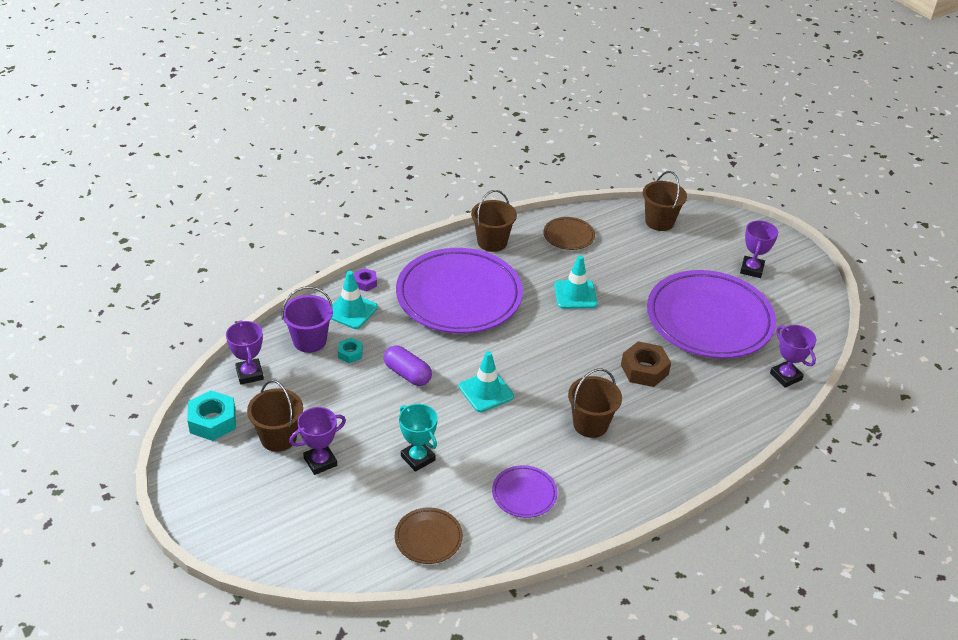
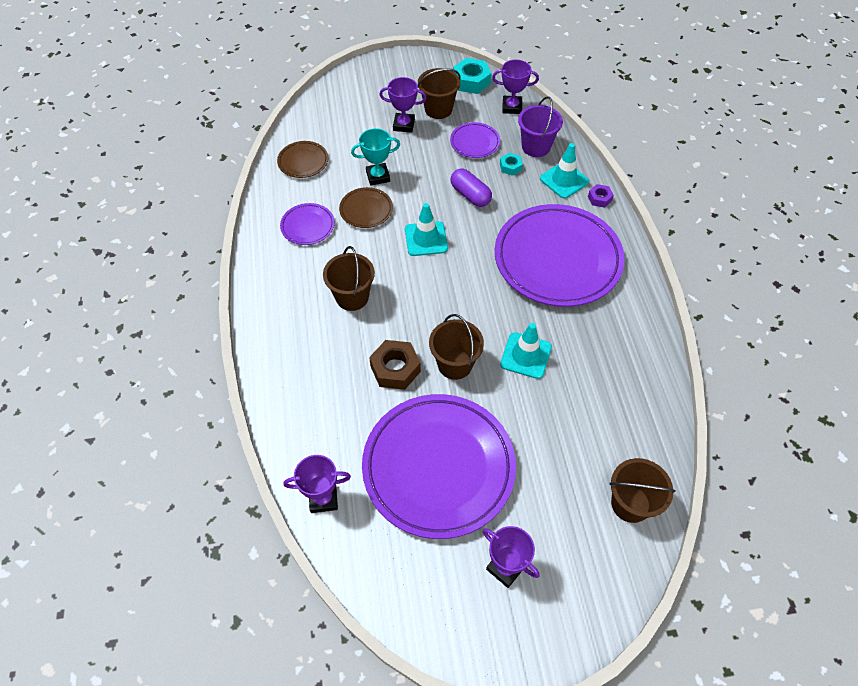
camera: 115 degrees right, 15 degrees up
(320, 462) = (404, 125): purple trophy -> purple trophy turned 75 degrees counterclockwise
(324, 390) = (474, 143): none -> purple plate
(407, 374) = (470, 195): purple capsule -> purple capsule turned 75 degrees clockwise
(492, 242) = (635, 314): brown bucket -> brown bucket (455, 364)
(568, 236) = (627, 390): brown plate -> brown plate (366, 210)

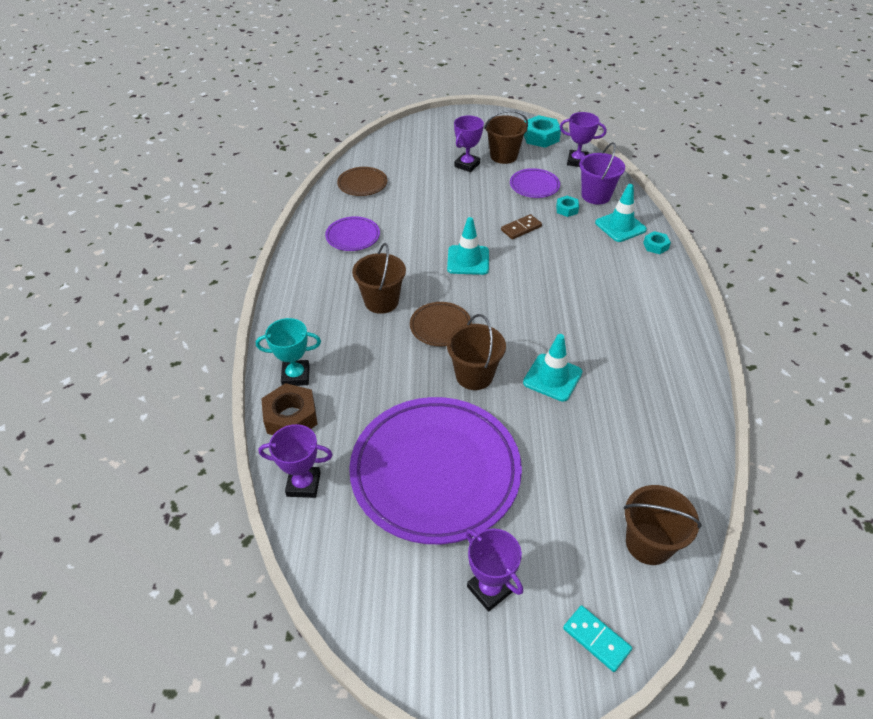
camera: 10 degrees right, 10 degrees down
(366, 210) = (413, 229): brown plate -> brown plate (440, 327)
(378, 176) = (432, 203): turquoise trophy -> turquoise trophy (296, 376)
(395, 369) = (410, 371): brown nut -> brown nut (291, 417)
(404, 125) = (467, 165): purple trophy -> purple trophy turned 75 degrees counterclockwise
(470, 195) = (521, 228): purple capsule -> brown domino
(557, 259) = (602, 294): purple plate -> none
(599, 198) = (655, 246): purple nut -> turquoise nut
(599, 595) = (596, 639): none -> turquoise domino

